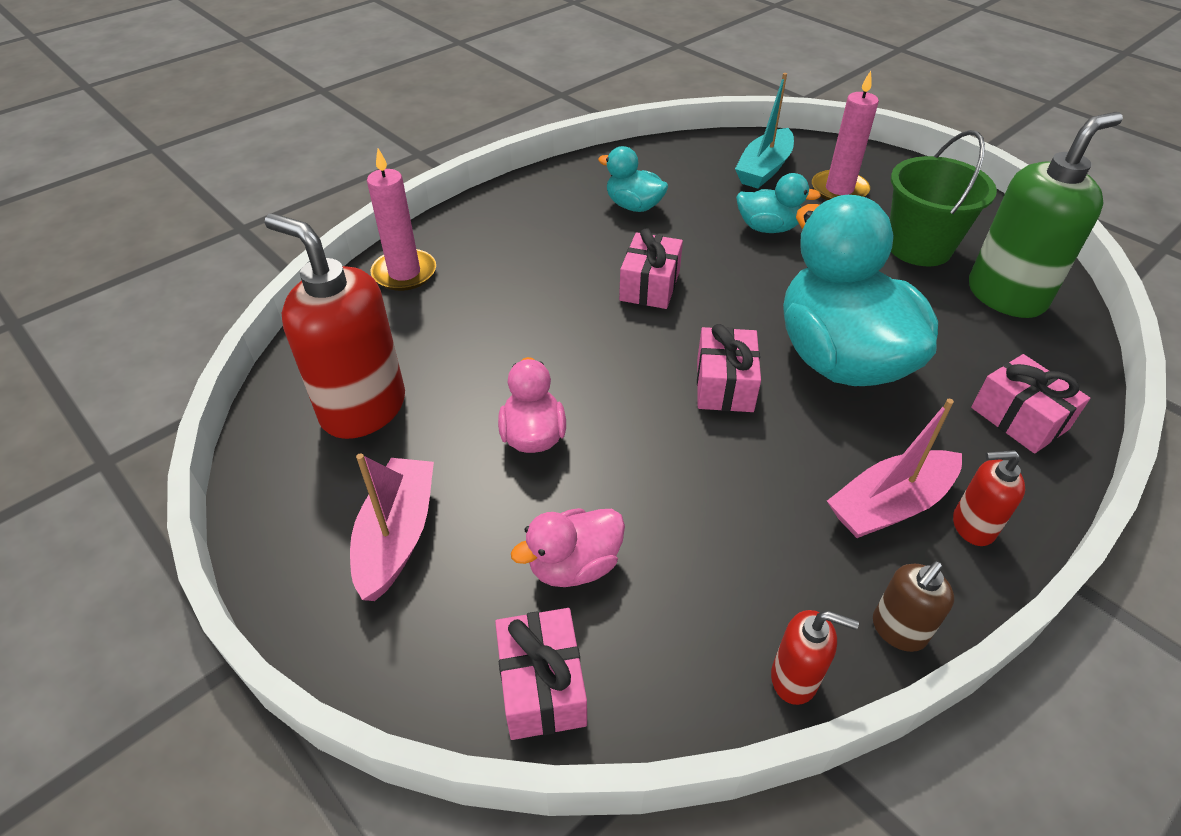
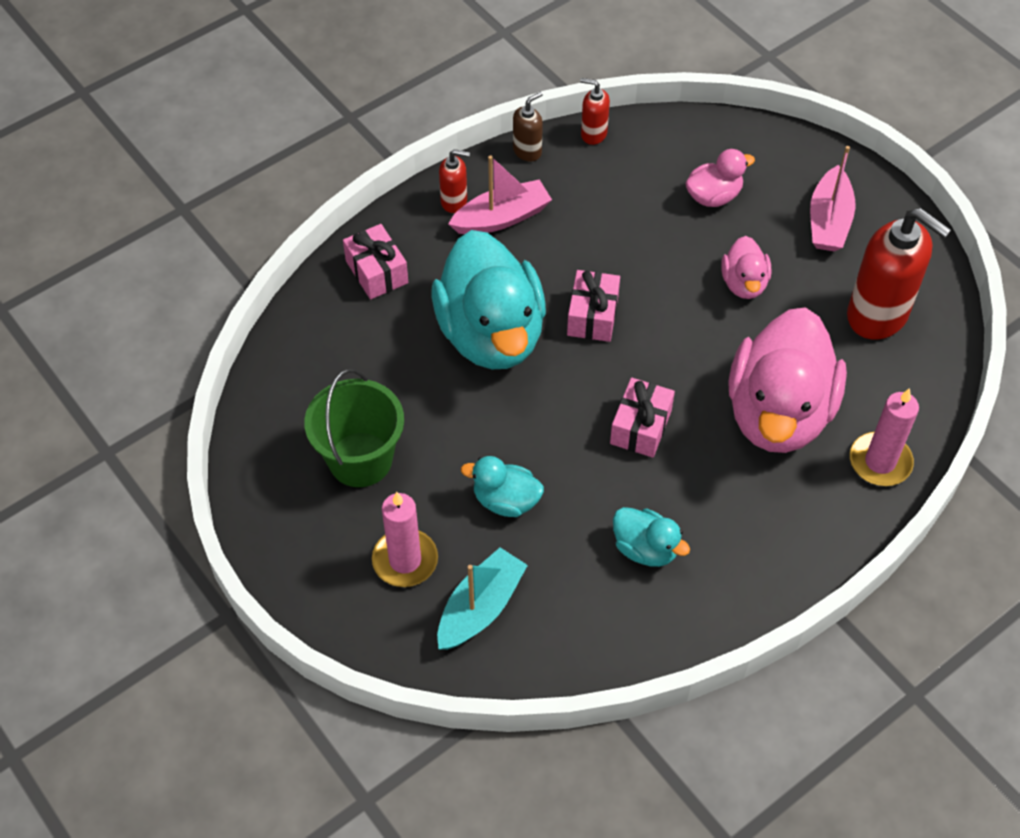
camera: 175 degrees left, 10 degrees up
(503, 305) = (778, 413): none -> pink duck
(542, 685) = (731, 140): pink gift -> none
(1006, 295) = (312, 390): green soap dispenser -> none

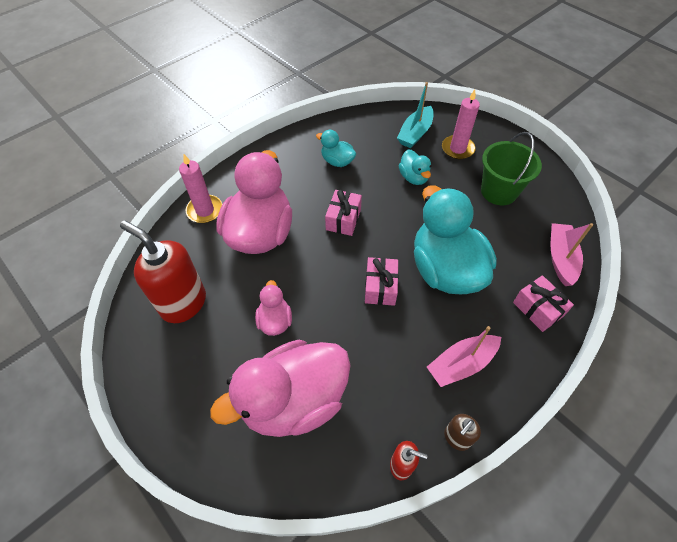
camera: 175 degrees right, 0 degrees up
(454, 201) = (503, 377): red soap dispenser -> none
(505, 500) = (413, 177): turquoise duck -> turquoise duck turned 60 degrees clockwise
(713, 196) = (294, 400): pink duck -> pink duck, size x2.16
(829, 221) = (202, 383): pink boat -> pink boat (560, 258)

